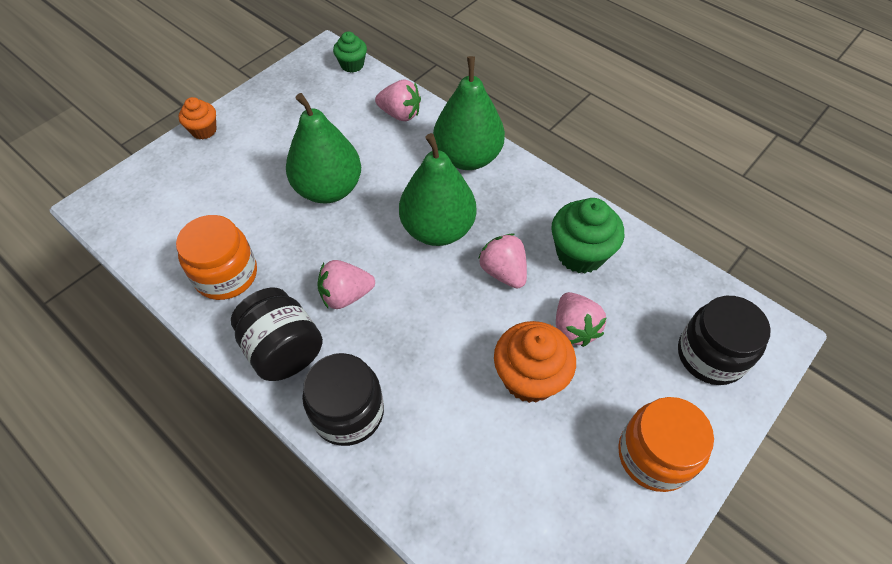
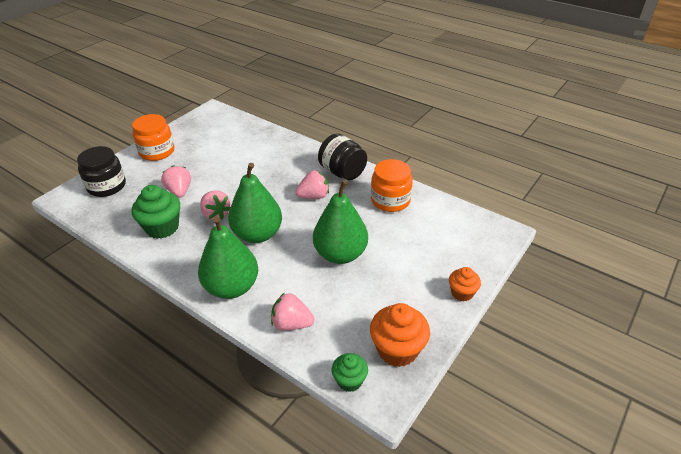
camera: 175 degrees right, 15 degrees down
(348, 412) = (303, 154): black jar -> none
(529, 377) = (210, 171): orange cupcake -> orange cupcake (397, 349)

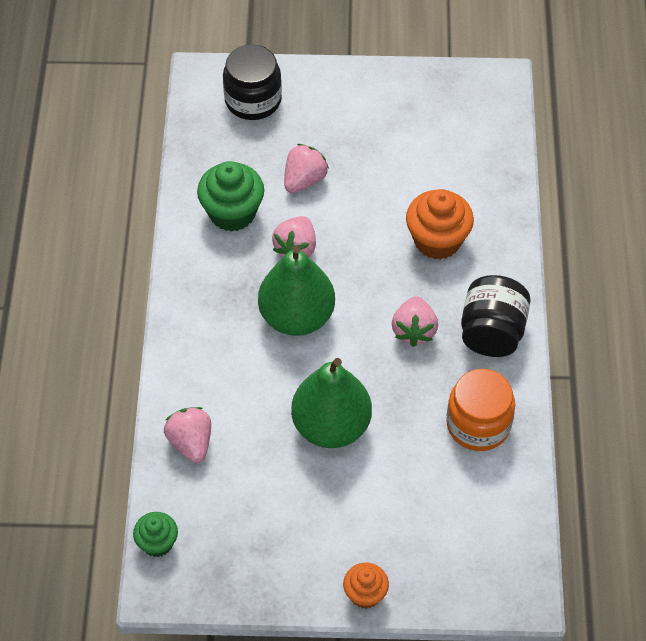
camera: 55 degrees right, 15 degrees up
(157, 152) = (356, 95): orange jar -> none
(232, 287) = (198, 350): green pear -> none
(314, 196) = (414, 330): pink strawberry -> pink strawberry turned 60 degrees clockwise
(397, 349) = (229, 567): orange cupcake -> orange cupcake (437, 240)

